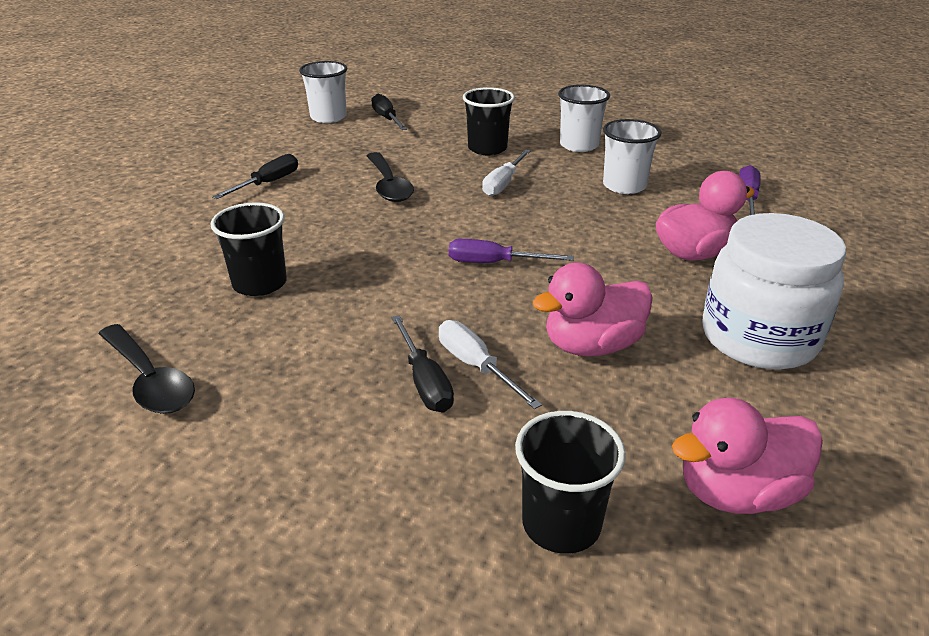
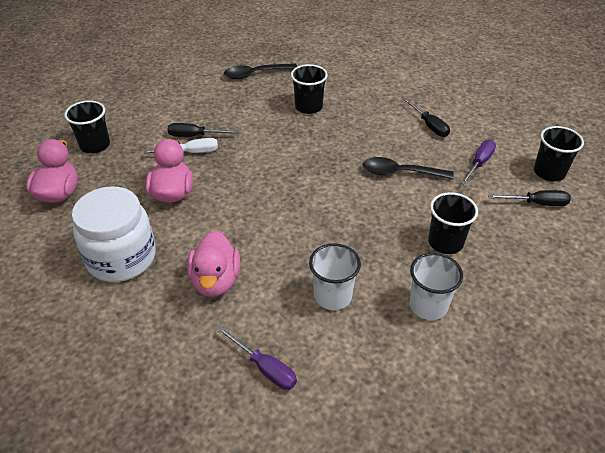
camera: 115 degrees right, 10 degrees up
(328, 117) = (549, 172): white cup -> black cup
(494, 263) = (271, 187): purple screwdriver -> purple screwdriver (479, 163)
(503, 184) = (374, 228): white screwdriver -> none

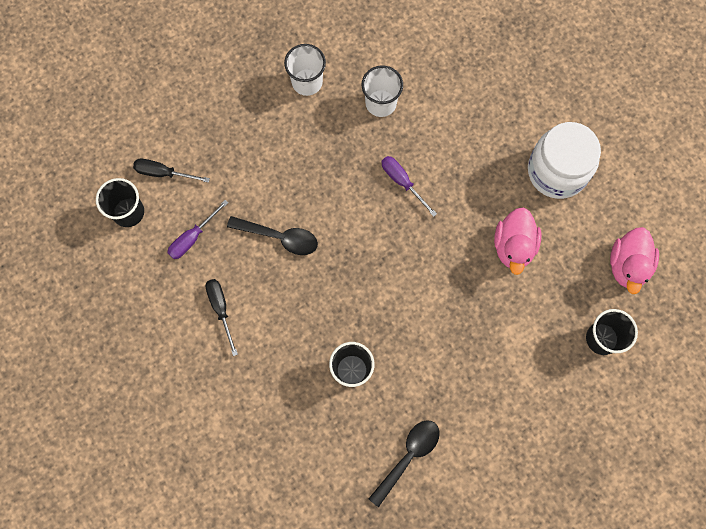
camera: 170 degrees left, 30 degrees up
(191, 152) = (494, 307): white screwdriver -> none
(195, 136) = (490, 336): black screwdriver -> none
(215, 281) = (475, 133): pink duck -> none
(255, 74) = (408, 457): black spoon -> black spoon turned 45 degrees counterclockwise
(265, 368) = (443, 51): purple screwdriver -> purple screwdriver (402, 182)
(445, 242) = (268, 141): black cup -> none

